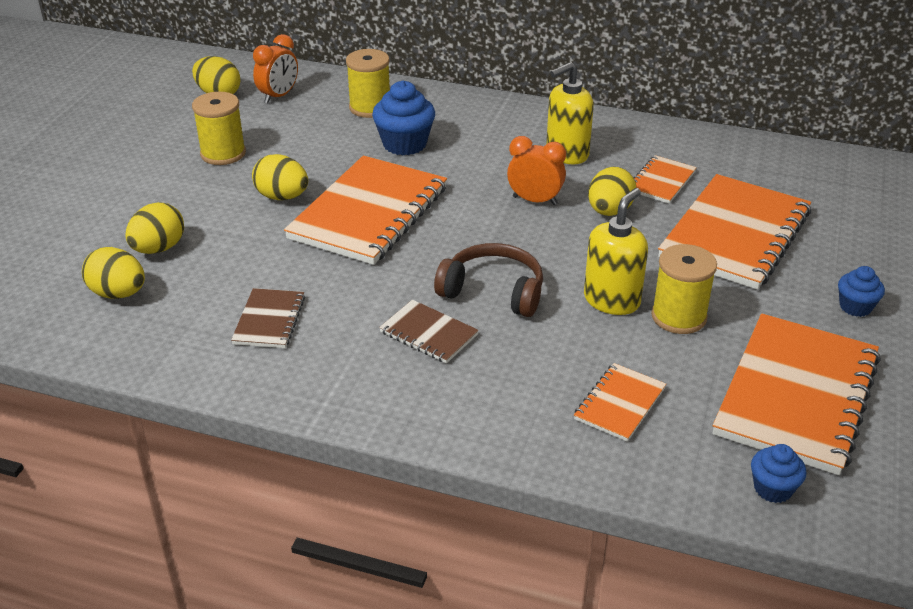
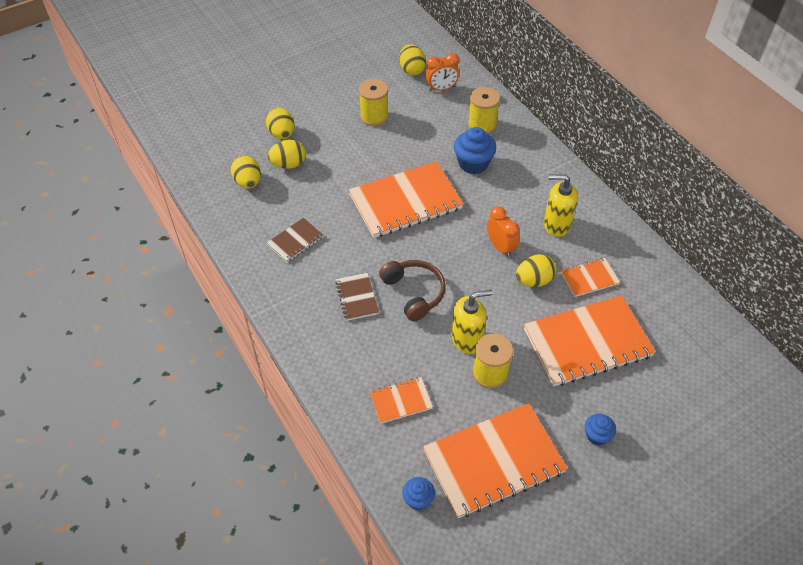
camera: 40 degrees right, 15 degrees up
(282, 197) = (374, 164): yellow egg -> yellow egg (282, 134)

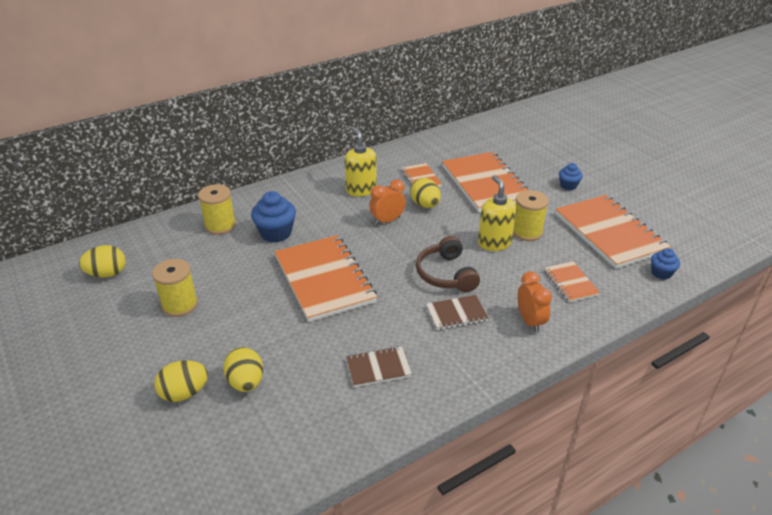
camera: 90 degrees left, 15 degrees down
(248, 182) = (271, 424): yellow egg -> none
(295, 241) = (378, 368): brown notebook -> brown notebook turned 60 degrees counterclockwise
(414, 293) = (446, 274): brown headphones -> brown headphones turned 75 degrees counterclockwise
(441, 88) = (151, 252): orange clock -> orange clock (530, 321)
(556, 224) = (361, 190): yellow soap dispenser -> yellow soap dispenser turned 150 degrees clockwise

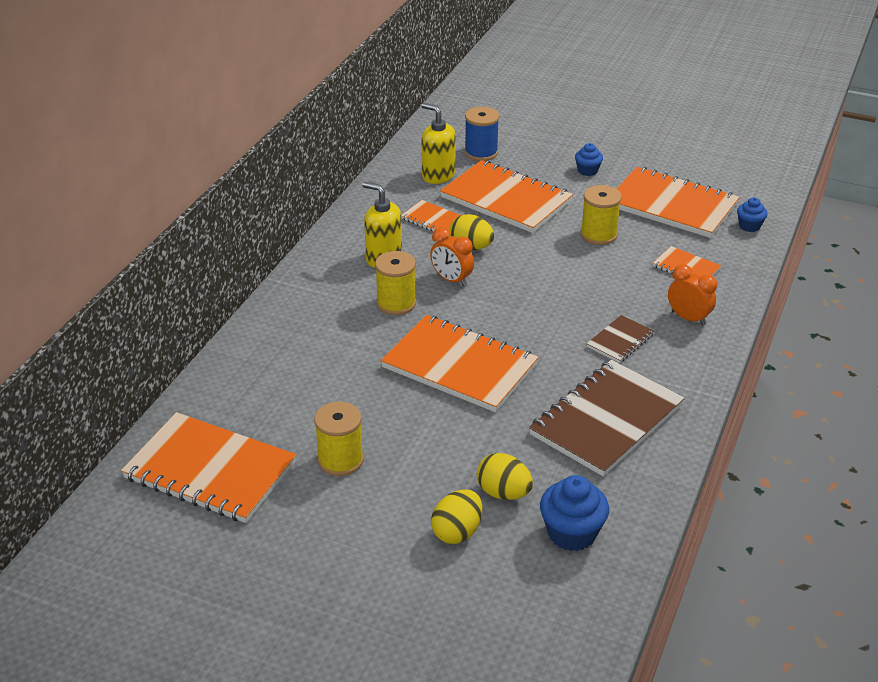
camera: 35 degrees left, 0 degrees up
(107, 274) = (210, 471): yellow egg -> orange notebook
(220, 225) = (273, 362): yellow spool -> yellow spool (396, 303)
(276, 233) = (348, 343): blue cupcake -> blue cupcake (571, 533)
(378, 368) = (606, 420): brown notebook -> brown notebook, size x2.10
(387, 221) = (451, 280): orange clock -> orange clock turned 75 degrees counterclockwise
(446, 274) = (570, 308): brown headphones -> none
(494, 243) = (581, 259): yellow soap dispenser -> yellow soap dispenser (438, 175)
(503, 148) = (481, 153): none -> blue spool

